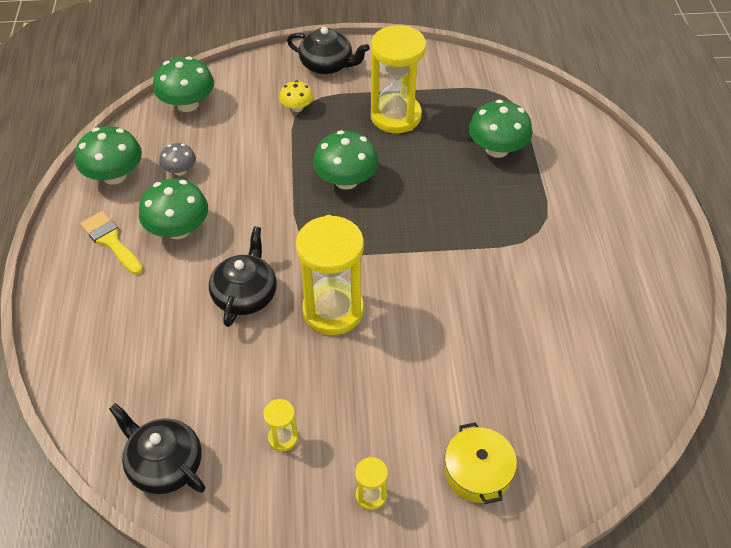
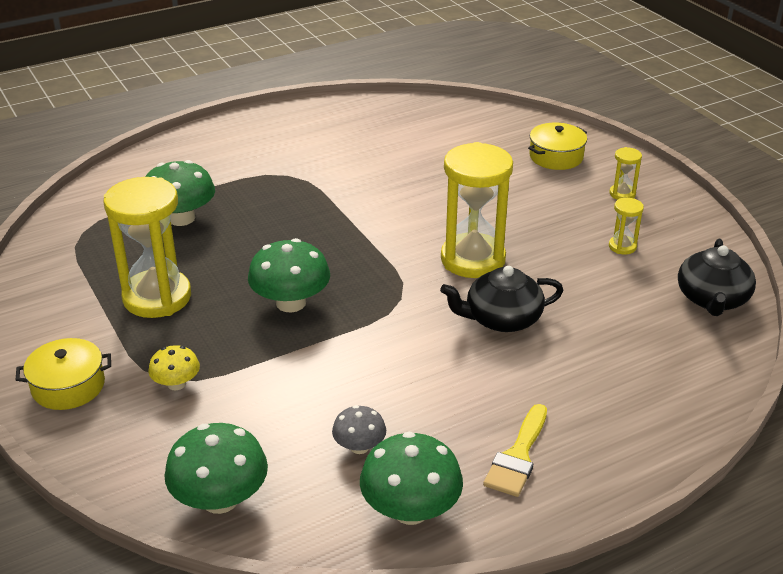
camera: 115 degrees left, 15 degrees down
(178, 229) = (456, 404): green mushroom -> none
(327, 65) = (68, 386): black teapot -> yellow pot

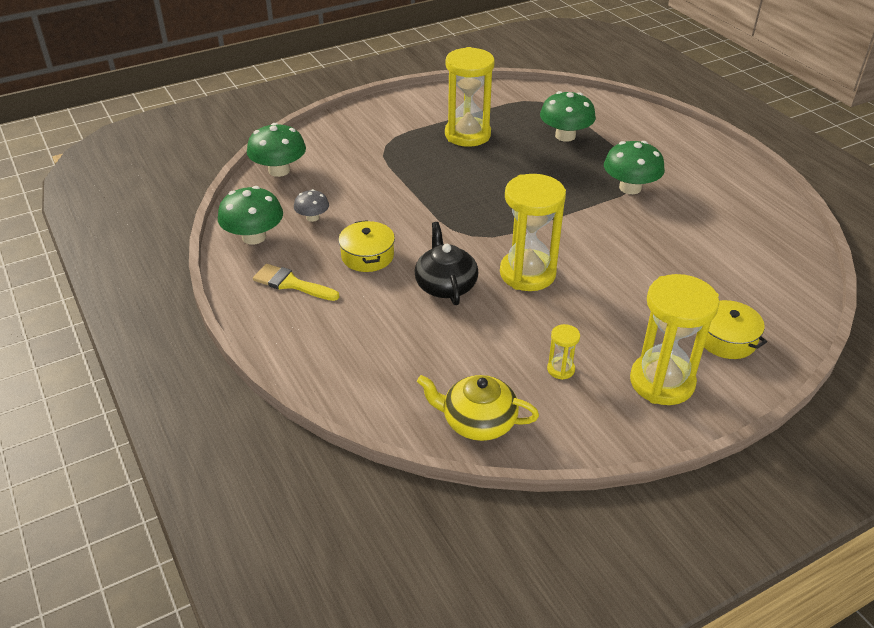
camera: 90 degrees right, 5 degrees up
(68, 386) = (380, 115): yellow pot -> yellow pot (367, 256)
(176, 384) = (379, 149): yellow mushroom -> none
(291, 303) = (463, 186): green mushroom -> green mushroom (630, 188)
(622, 194) = (662, 382): yellow hourglass -> yellow hourglass, size x2.28
(712, 299) = (477, 422): black teapot -> yellow teapot

